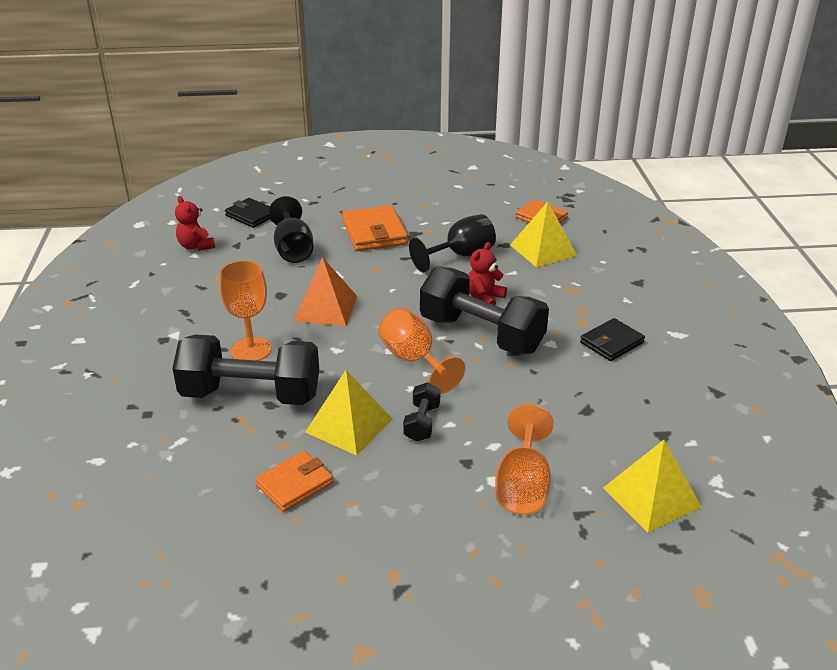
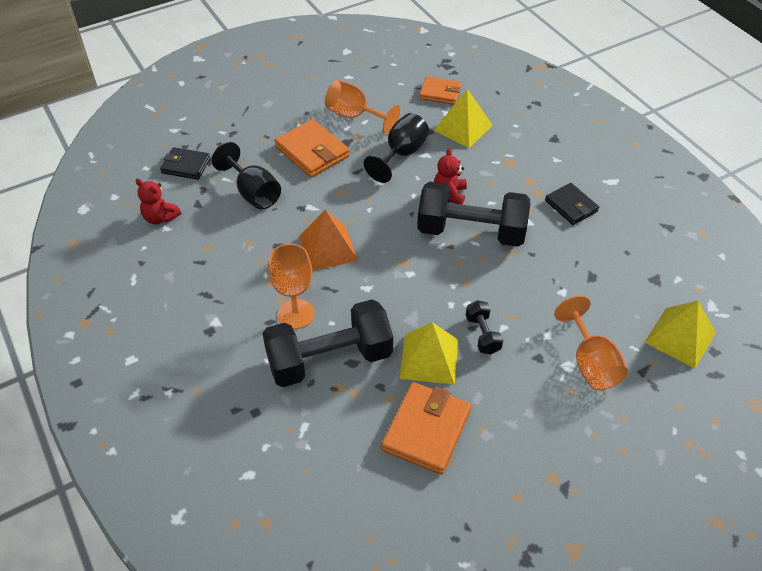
camera: 25 degrees left, 15 degrees up
(294, 484) = (426, 430): orange wallet -> orange wallet, size x1.53
(414, 360) = (436, 276): orange goblet -> orange goblet (355, 116)
(611, 343) = (571, 206): black wallet -> black wallet turned 60 degrees counterclockwise

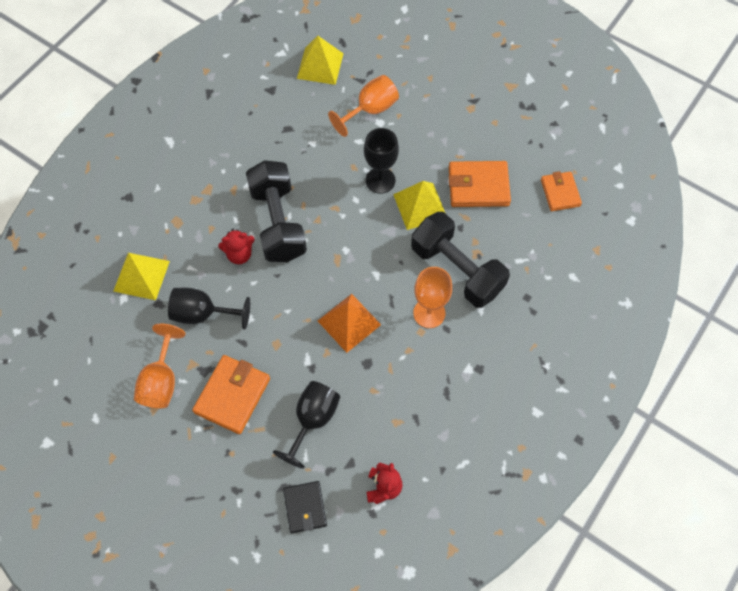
camera: 115 degrees left, 15 degrees up
(440, 93) = (92, 316): orange wallet -> orange wallet (560, 193)
(482, 334) = (380, 180): black dumbbell -> black goblet
(571, 206) = (214, 161): black wallet -> none

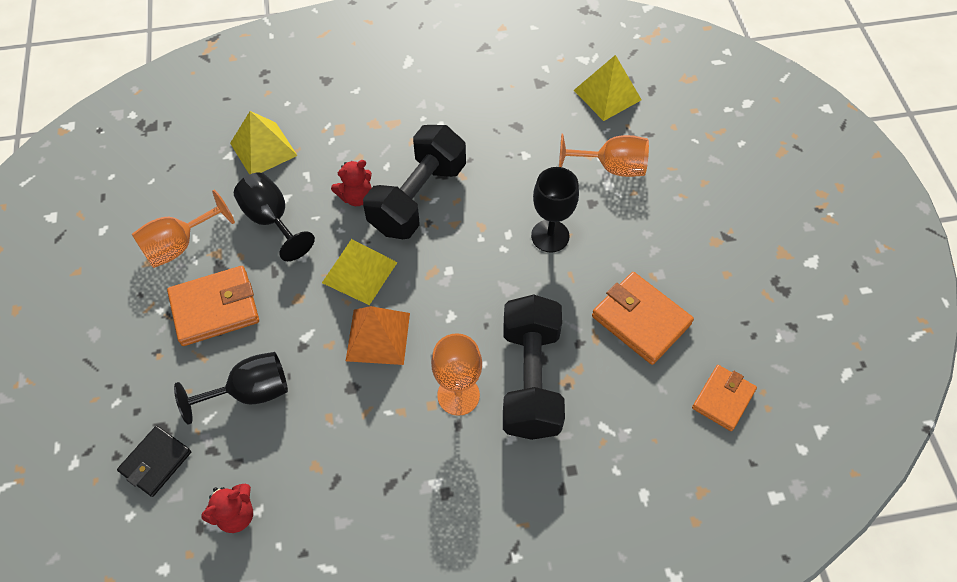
camera: 45 degrees right, 5 degrees down
(239, 254) = (356, 197): red teddy bear -> red teddy bear turned 60 degrees counterclockwise
(420, 206) = (561, 290): yellow pyramid -> yellow pyramid (359, 272)

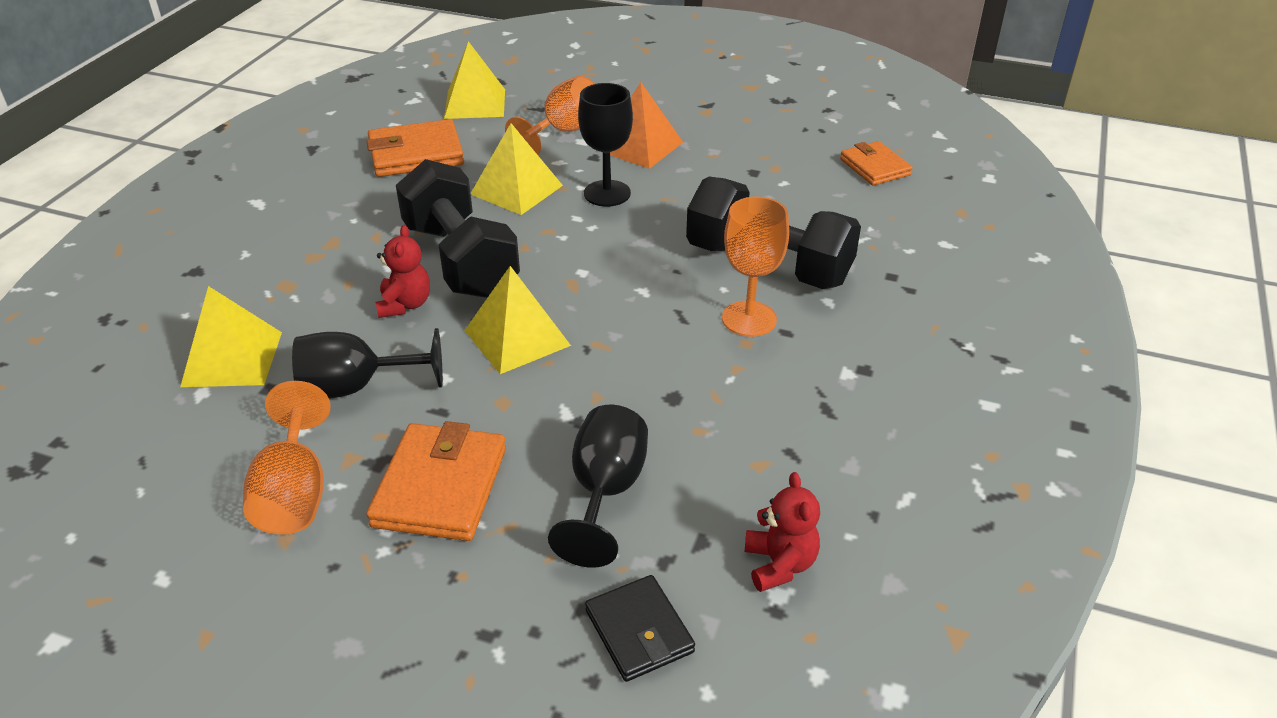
camera: 60 degrees left, 20 degrees down
(378, 336) = (621, 352): orange pyramid -> orange pyramid (640, 146)
(516, 181) = (516, 189): none -> yellow pyramid
(640, 320) = (755, 178): orange wallet -> orange wallet (416, 154)

